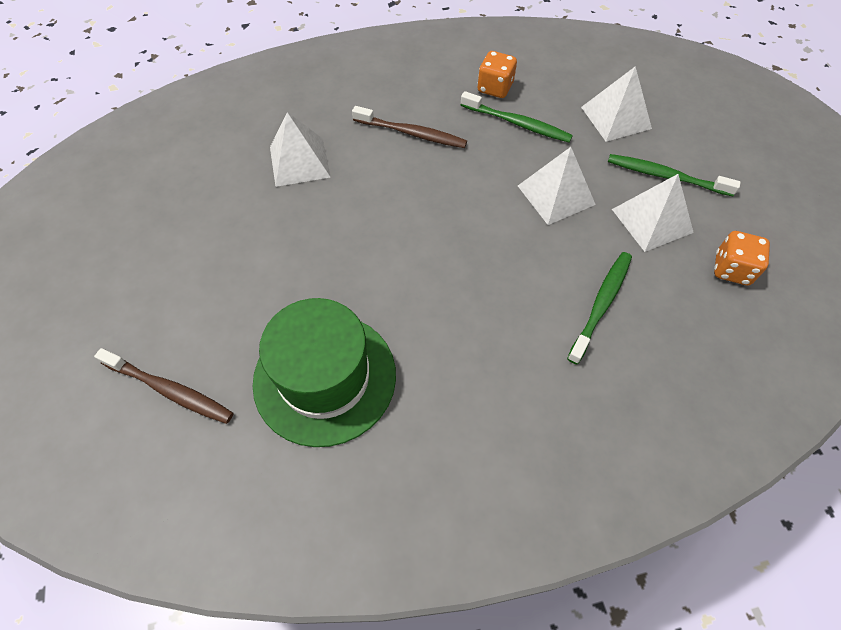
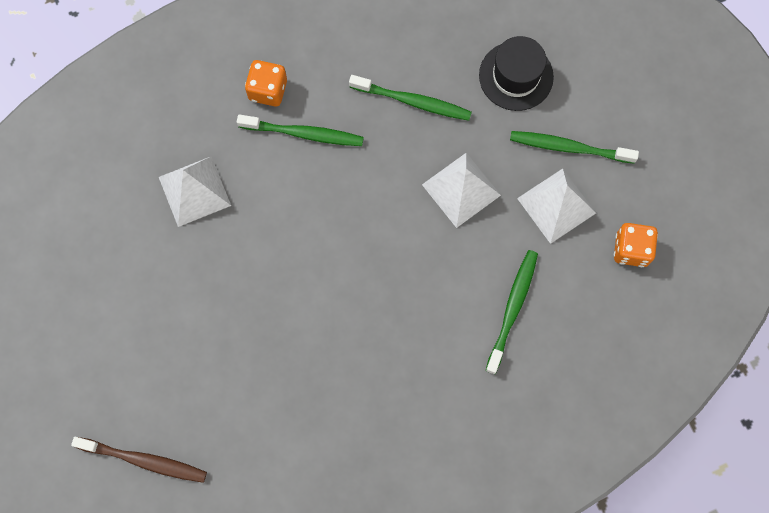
camera: 10 degrees left, 15 degrees up
(325, 377) = (276, 425): green hat -> none
(412, 133) = (304, 133): brown toothbrush -> green toothbrush
(495, 88) = (383, 54): orange dice -> orange dice (268, 90)
(616, 117) = (516, 76): white pyramid -> black hat

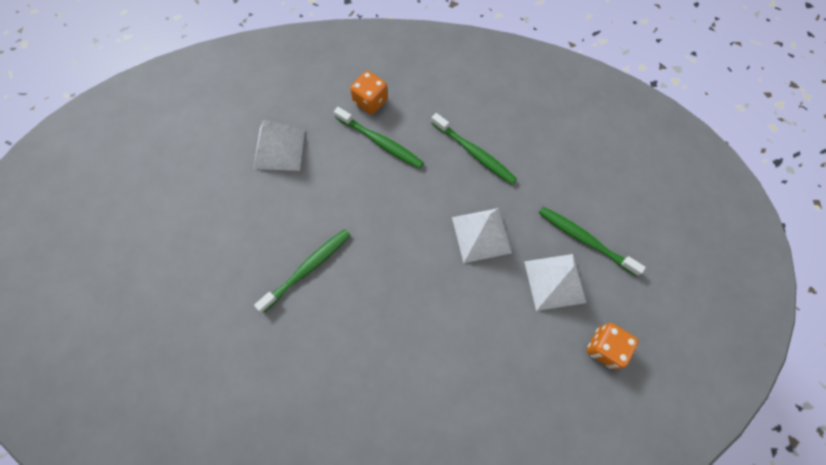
camera: 25 degrees right, 5 degrees down
(144, 460) = (124, 336): brown toothbrush -> none
(512, 309) = (479, 351): green toothbrush -> green toothbrush (307, 268)
(516, 76) = (564, 167): black hat -> none

